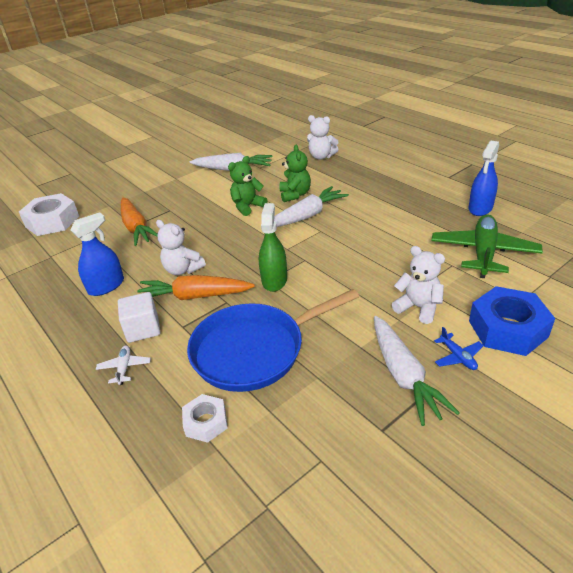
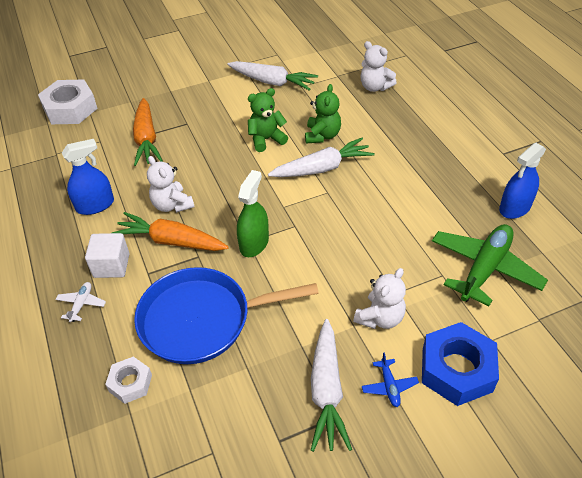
camera: 15 degrees right, 10 degrees up
(418, 307) = (380, 318): white teddy bear -> white teddy bear turned 75 degrees clockwise

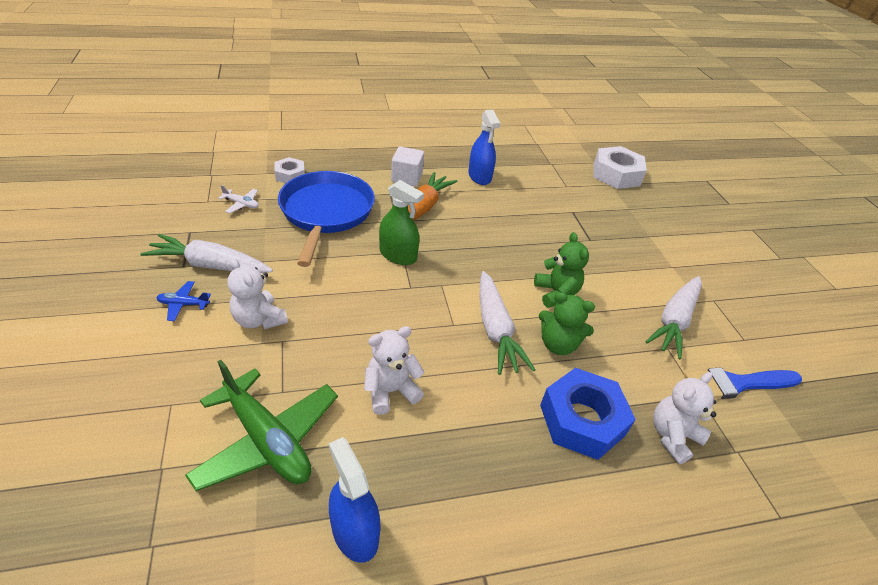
camera: 95 degrees right, 5 degrees down
(81, 304) = (374, 162): white plane -> white plane (241, 204)
(146, 139) = (566, 211): orange carrot -> none
(172, 205) = (467, 215): white teddy bear -> white teddy bear (391, 391)
(320, 60) = (736, 384): none -> blue brush
(457, 369) = (161, 359): blue nut -> blue nut (582, 420)

